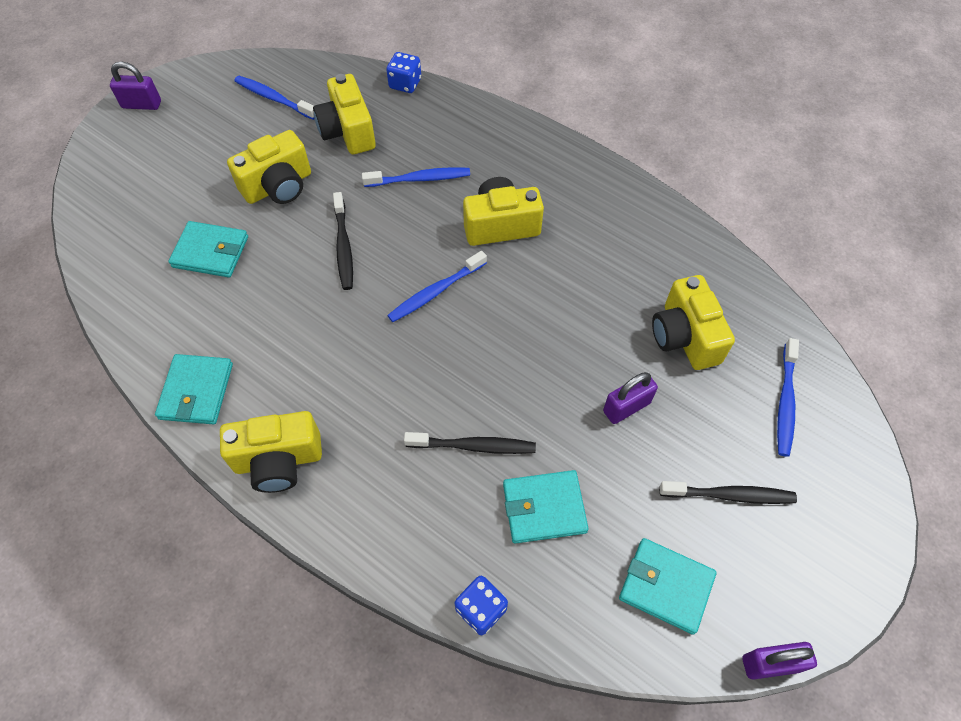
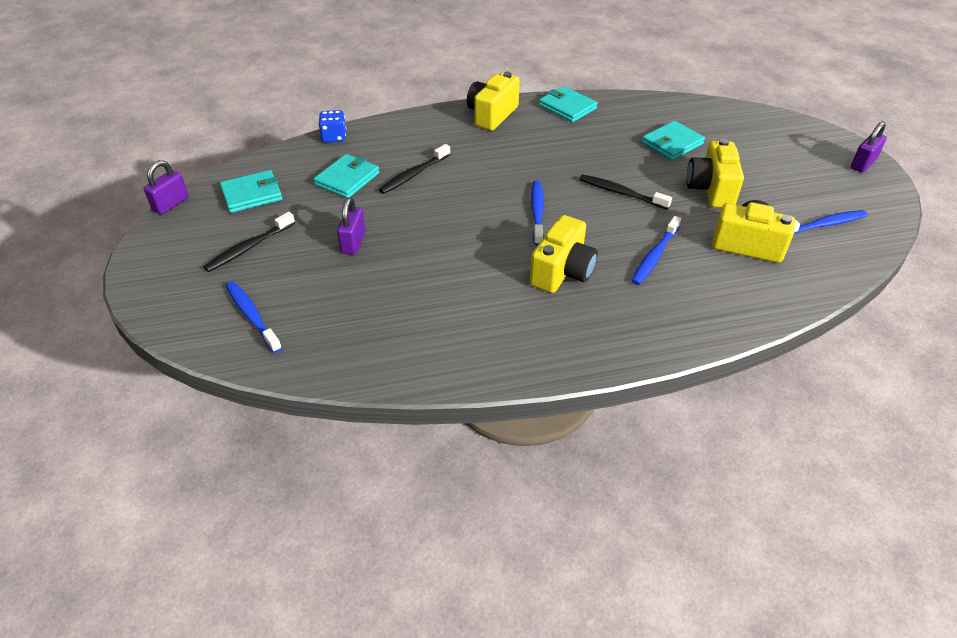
camera: 130 degrees right, 15 degrees down
(405, 84) = (789, 305): blue dice -> none
(684, 337) = (358, 302): yellow camera -> none

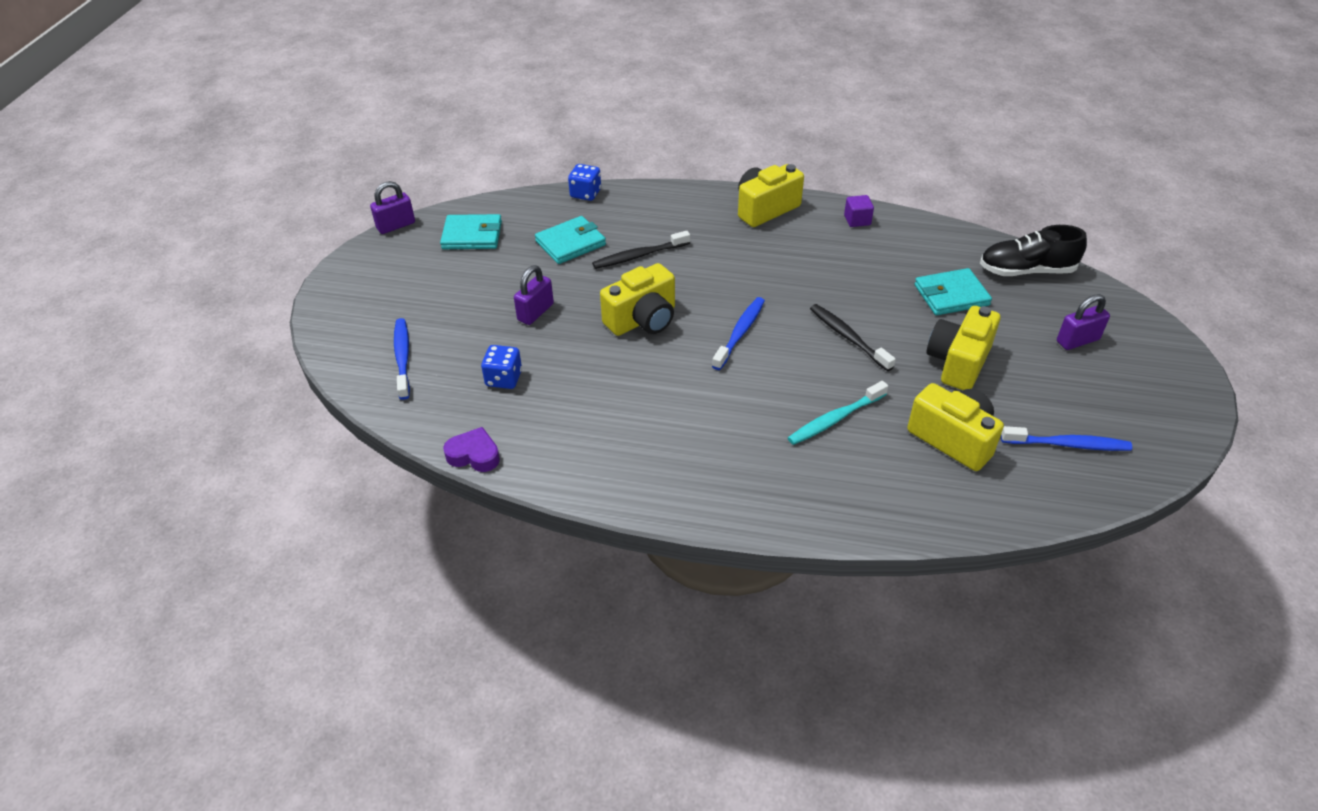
camera: 25 degrees right, 0 degrees up
(249, 247) = (438, 289): black toothbrush -> none
(361, 306) = (504, 378): none -> blue dice
(377, 379) = (474, 455): none -> purple heart
(562, 272) = (722, 406): yellow camera -> yellow camera (643, 320)
(567, 107) = (857, 220): turquoise wallet -> purple cube
(655, 256) = (835, 419): blue toothbrush -> turquoise toothbrush
(710, 114) = (1026, 271): none -> black shoe
(863, 164) = (1182, 385): purple padlock -> purple padlock (1077, 340)

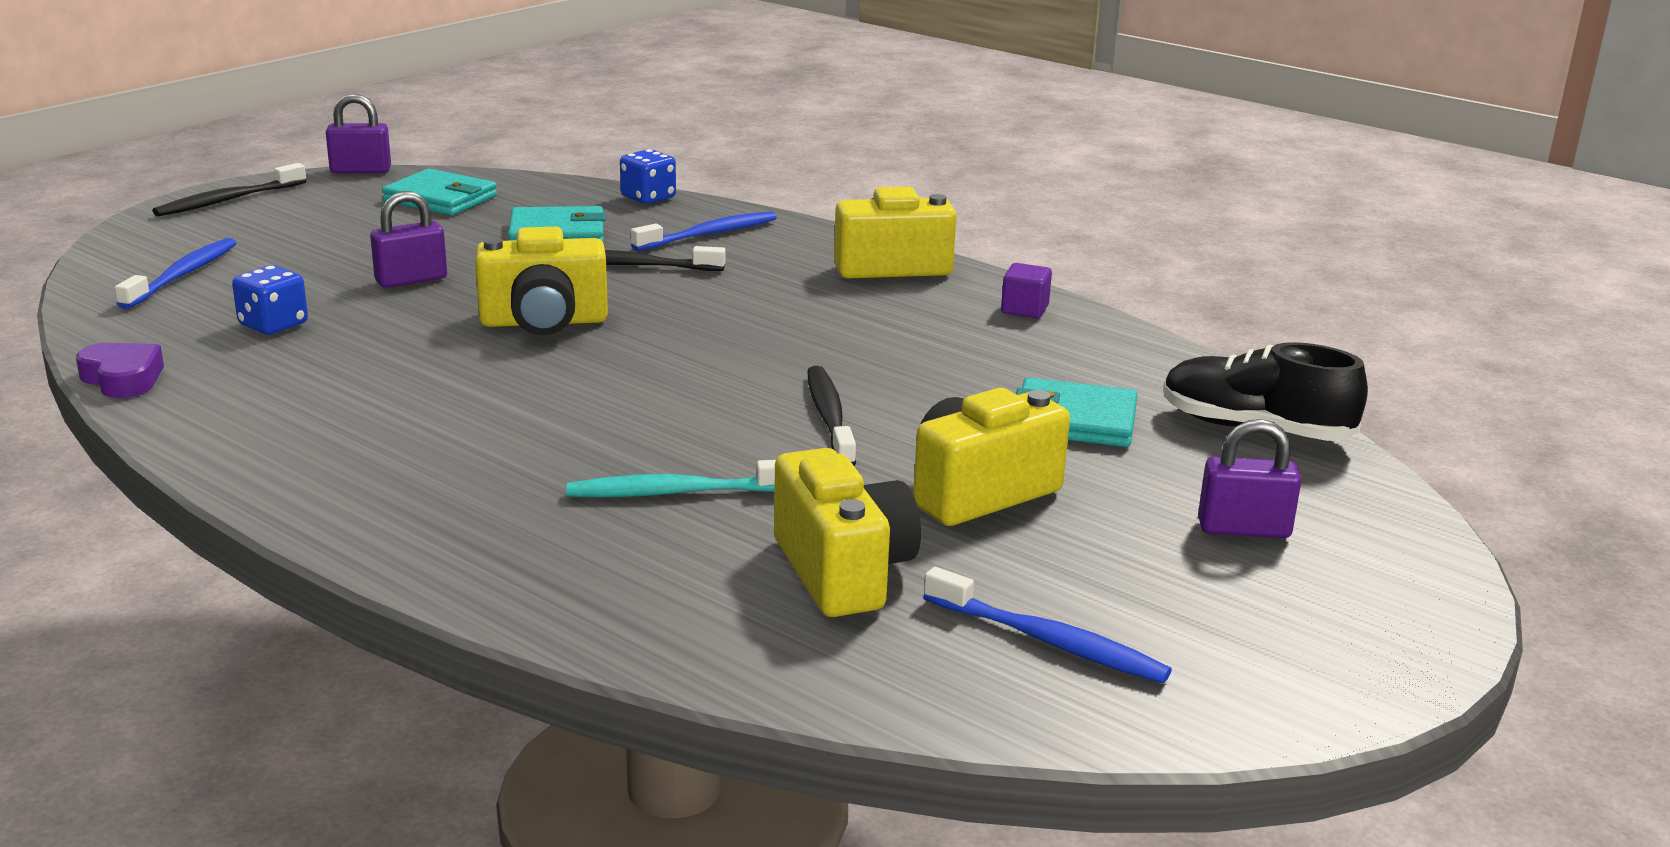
camera: 25 degrees right, 20 degrees down
(348, 281) = (228, 200): none -> black toothbrush
(740, 333) = (665, 369): blue toothbrush -> blue toothbrush (709, 234)

